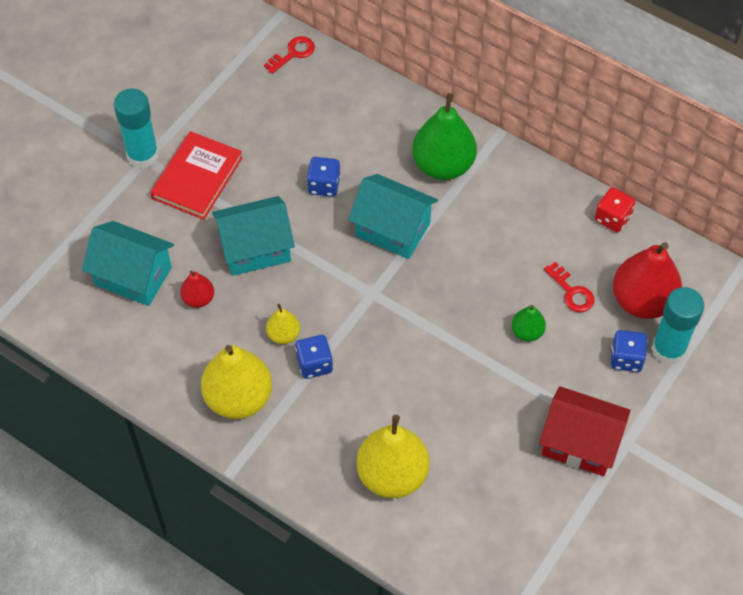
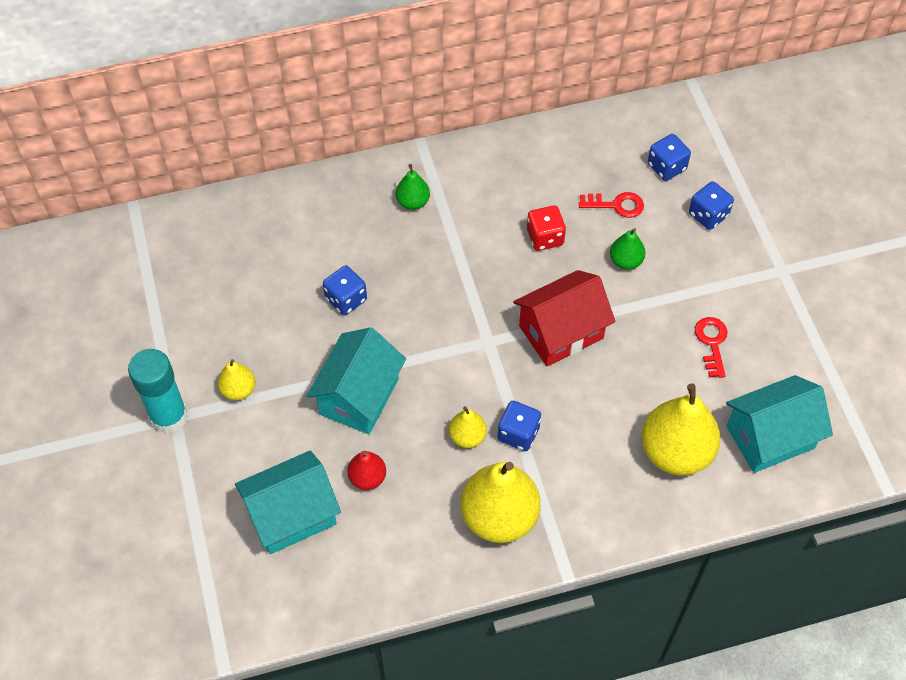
camera: 50 degrees left, 0 degrees up
(197, 178) = (238, 390): red book -> yellow pear
(293, 53) = (185, 224): red key -> red key (712, 343)
(392, 229) = (440, 282): turquoise house -> turquoise house (770, 437)
(443, 165) = (413, 202): green pear -> green pear, size x0.50
(580, 443) = (757, 300): red house -> red house (561, 332)
(612, 218) = (574, 130): red dice -> red dice (545, 237)
(642, 301) = (666, 167): red pear -> blue dice
(668, 350) = (724, 183): turquoise glue stick -> none

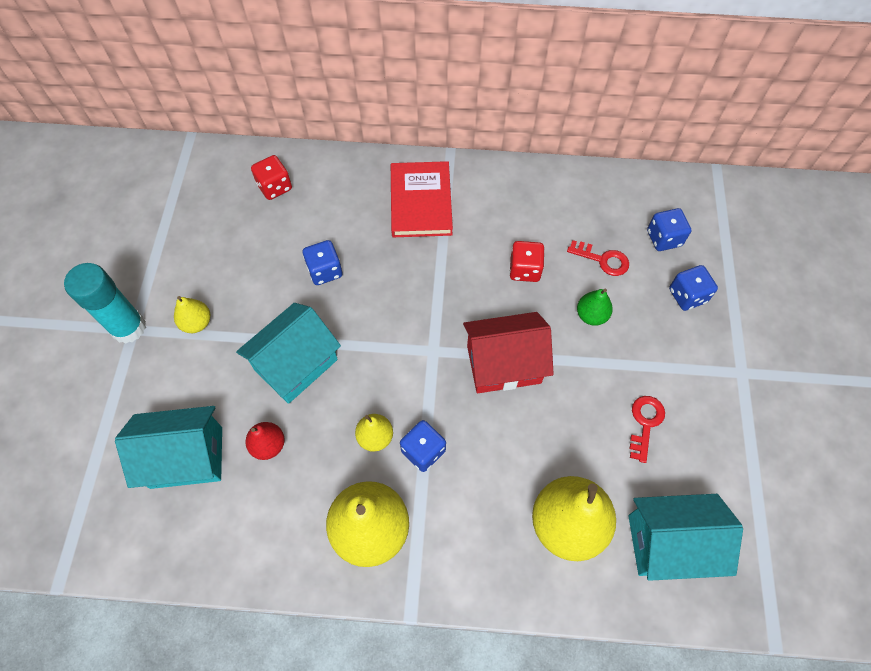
camera: 20 degrees right, 5 degrees up
(253, 231) = (274, 187): none -> red dice
(413, 202) = (420, 202): green pear -> red book

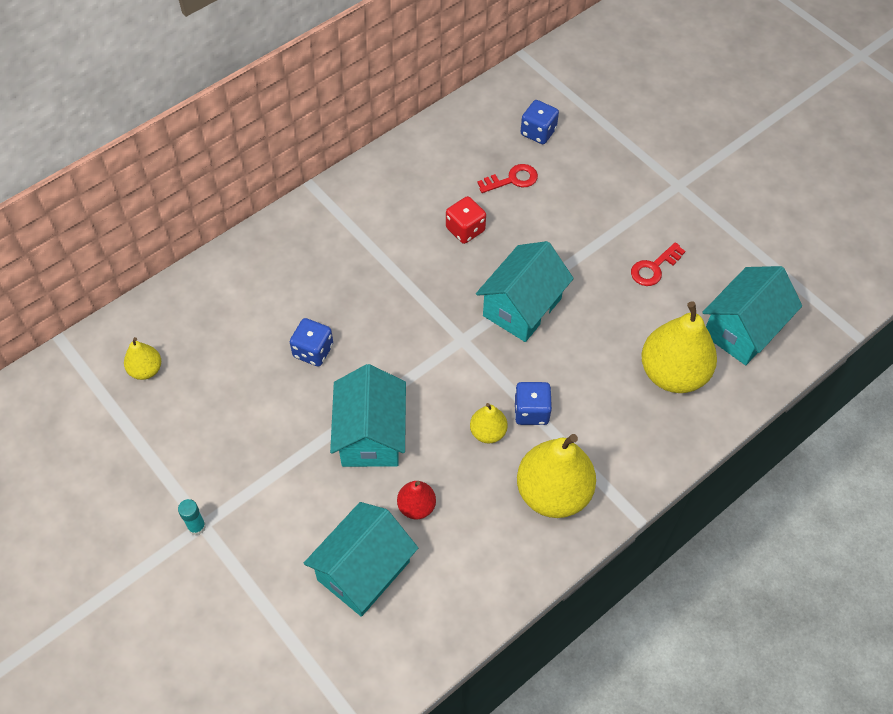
camera: 45 degrees left, 5 degrees down
(128, 327) = (197, 527): turquoise glue stick -> turquoise glue stick, size x0.46
(197, 323) = (253, 474): yellow pear -> yellow pear (146, 370)
(274, 187) = (192, 321): red dice -> none
(420, 202) = (330, 240): red book -> none
(503, 364) = (522, 307): red house -> turquoise house
(591, 315) = (545, 225): green pear -> none
(645, 423) = (653, 268): red key -> red key turned 105 degrees counterclockwise
(687, 296) = (594, 161): blue dice -> none

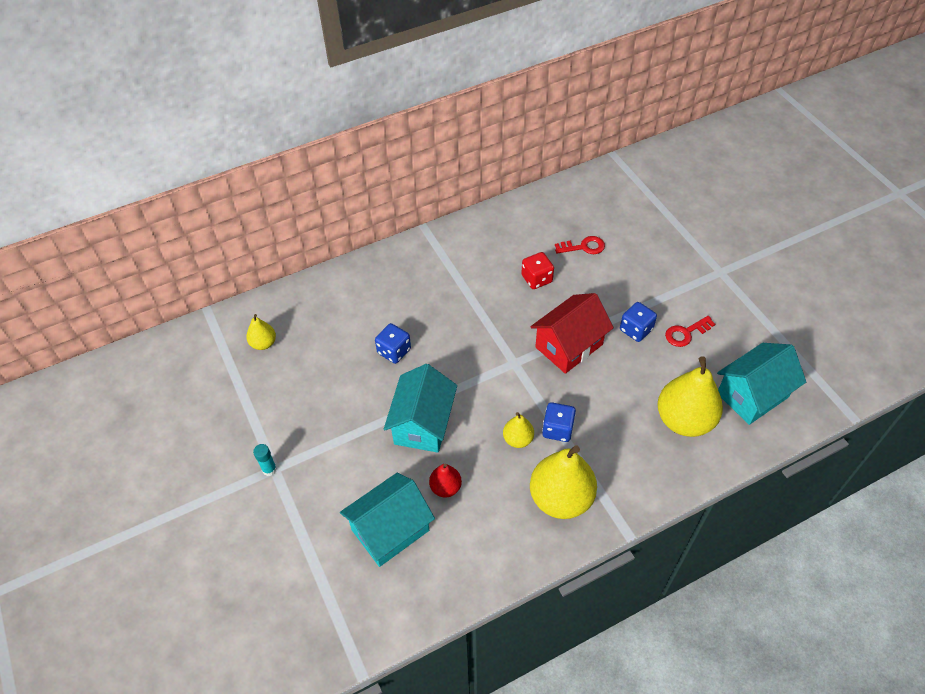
camera: 15 degrees right, 5 degrees down
(522, 307) = (569, 346): turquoise house -> red house
(538, 132) = (612, 214): blue dice -> blue dice (636, 330)

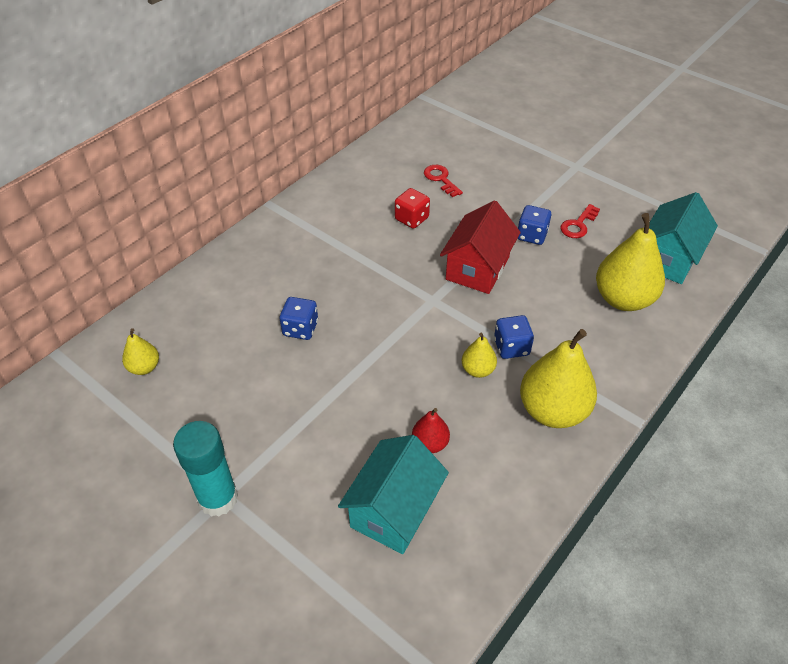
camera: 25 degrees left, 5 degrees down
(269, 469) = (218, 498): turquoise glue stick -> turquoise glue stick, size x2.18
(423, 424) = (370, 389): turquoise house -> none
(583, 247) = (441, 179): red key -> red key turned 90 degrees counterclockwise

